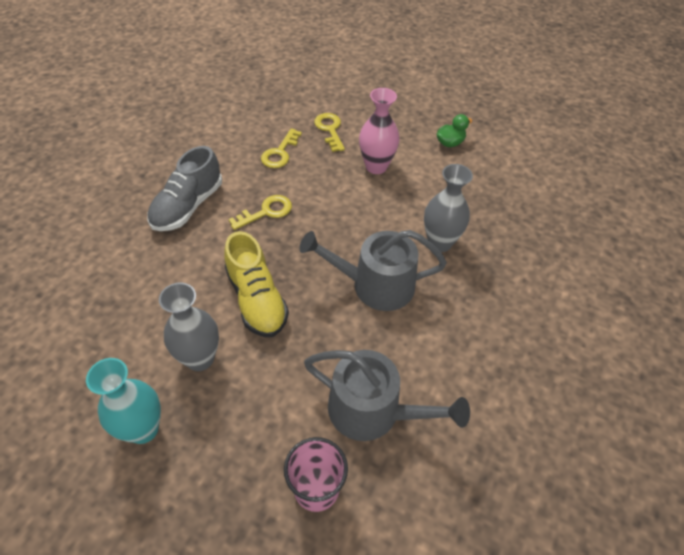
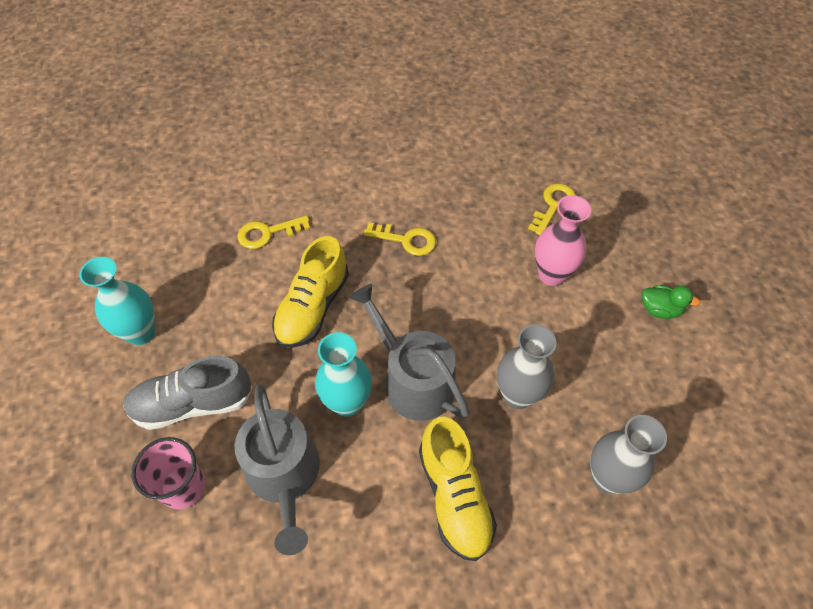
camera: 50 degrees right, 5 degrees up
(188, 206) = (355, 187): grey shoe -> grey shoe (192, 403)
(200, 358) = (226, 316): grey vase -> grey vase (607, 478)
(280, 153) = (481, 195): yellow key -> yellow key (267, 233)
(354, 333) = (347, 403): none -> turquoise vase
(477, 323) = (454, 496): none -> yellow shoe

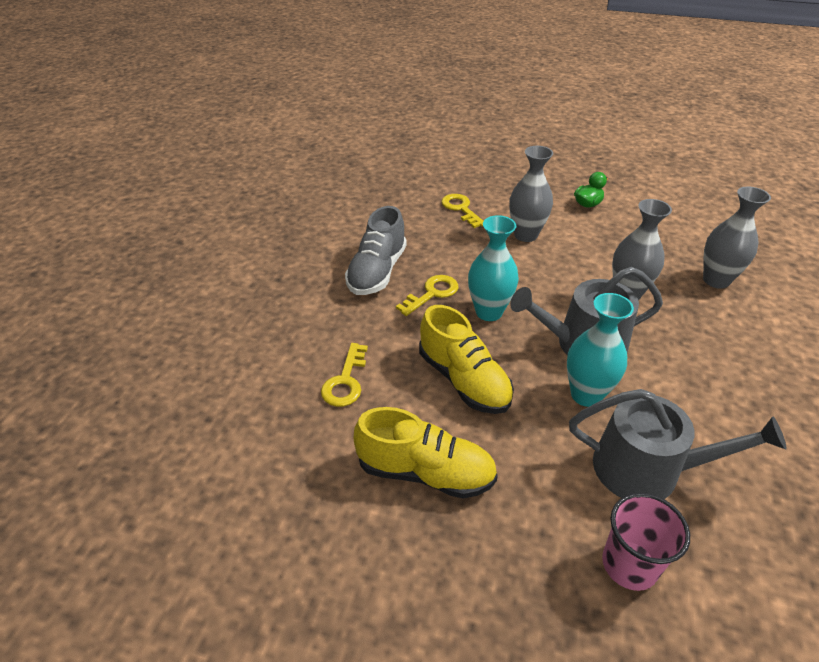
camera: 60 degrees left, 15 degrees down
(141, 332) = (398, 542): turquoise vase -> turquoise vase (489, 312)
(192, 403) = (526, 520): grey shoe -> grey shoe (377, 272)
(454, 496) = (707, 363): yellow shoe -> yellow shoe (425, 472)
(551, 275) = (525, 235): pink vase -> grey vase

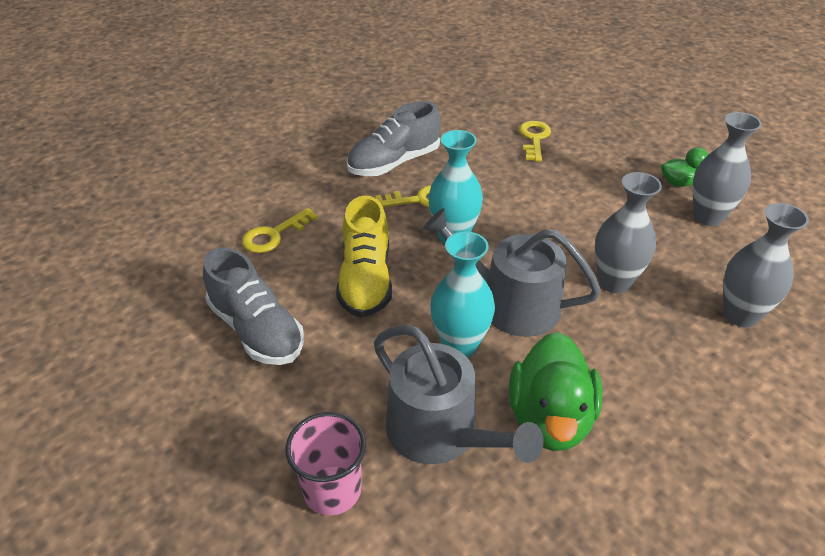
camera: 35 degrees right, 0 degrees up
(425, 472) = (257, 330): yellow shoe -> grey shoe
(525, 235) = (572, 186): grey vase -> grey vase (708, 217)
(697, 414) = (550, 419): none -> green duck

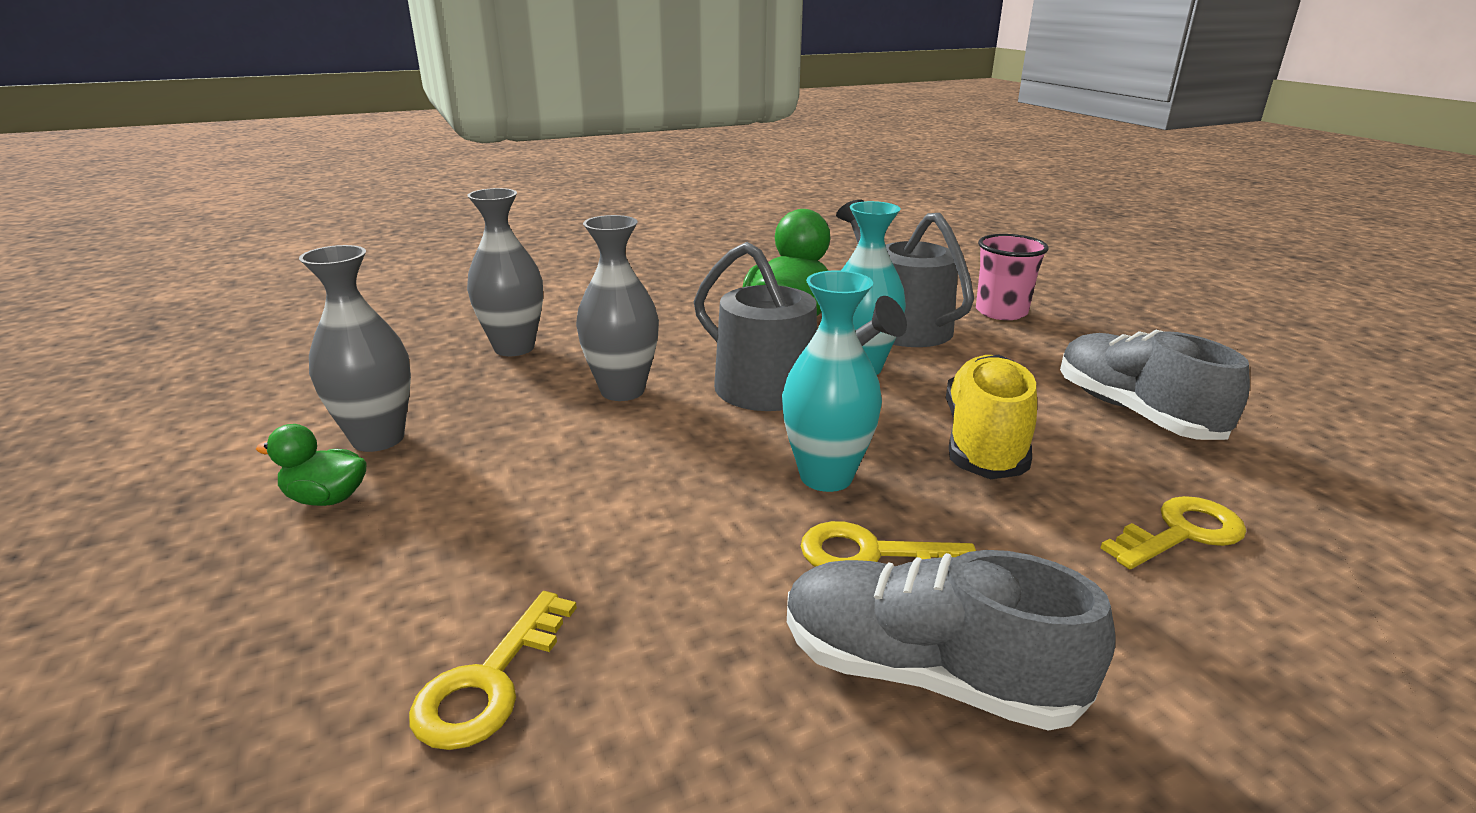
camera: 165 degrees left, 15 degrees down
(394, 163) = (925, 673): grey shoe -> grey shoe turned 135 degrees counterclockwise

